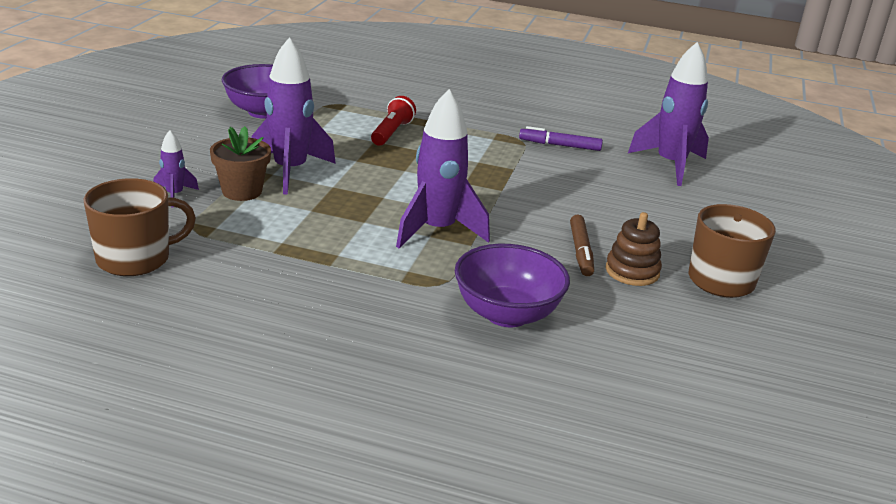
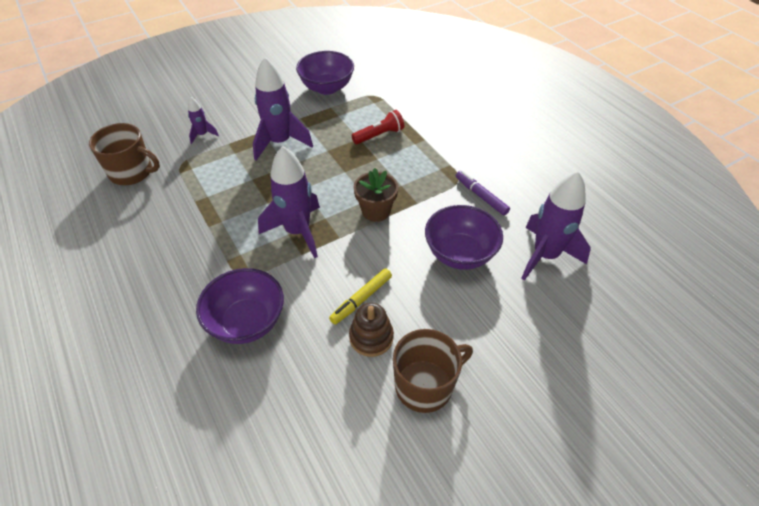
camera: 45 degrees right, 20 degrees up
(242, 191) = (236, 147): brown flower pot -> brown flower pot (376, 211)
(580, 251) = (361, 299): brown marker -> yellow marker
(607, 189) = (460, 254): none -> purple bowl

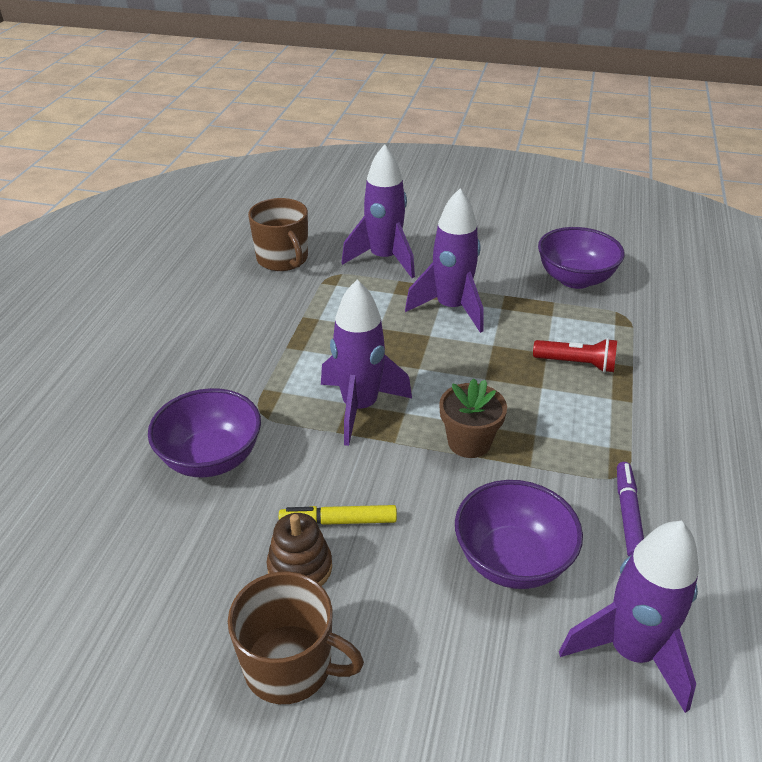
camera: 45 degrees right, 10 degrees down
(203, 135) = (384, 259): purple rocket -> purple rocket, size x2.07

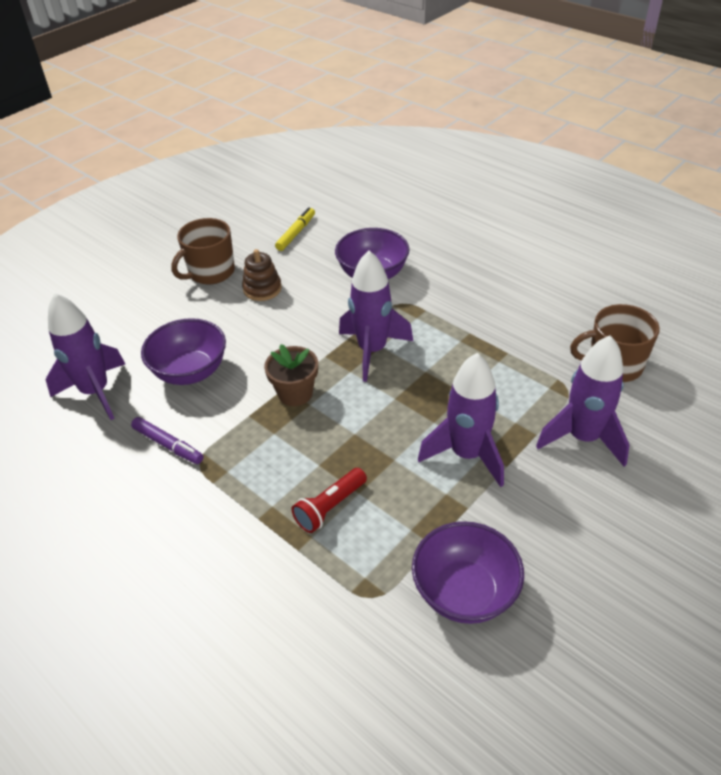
camera: 120 degrees right, 5 degrees up
(338, 521) = (280, 311): yellow marker -> yellow marker (296, 233)

